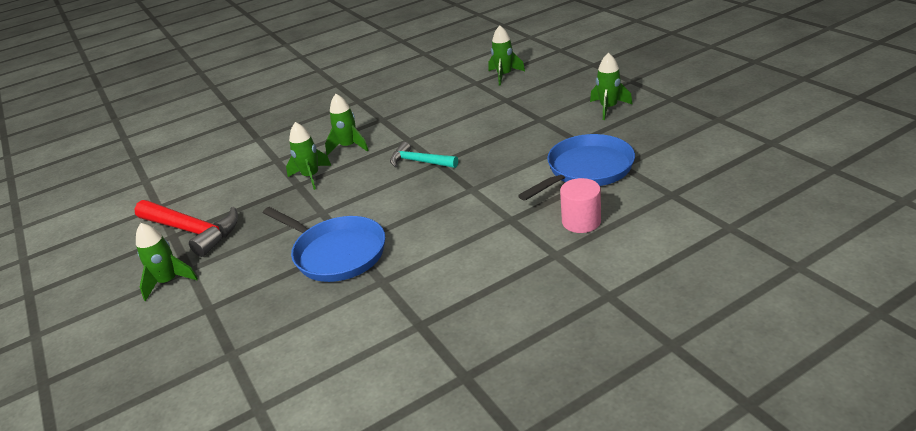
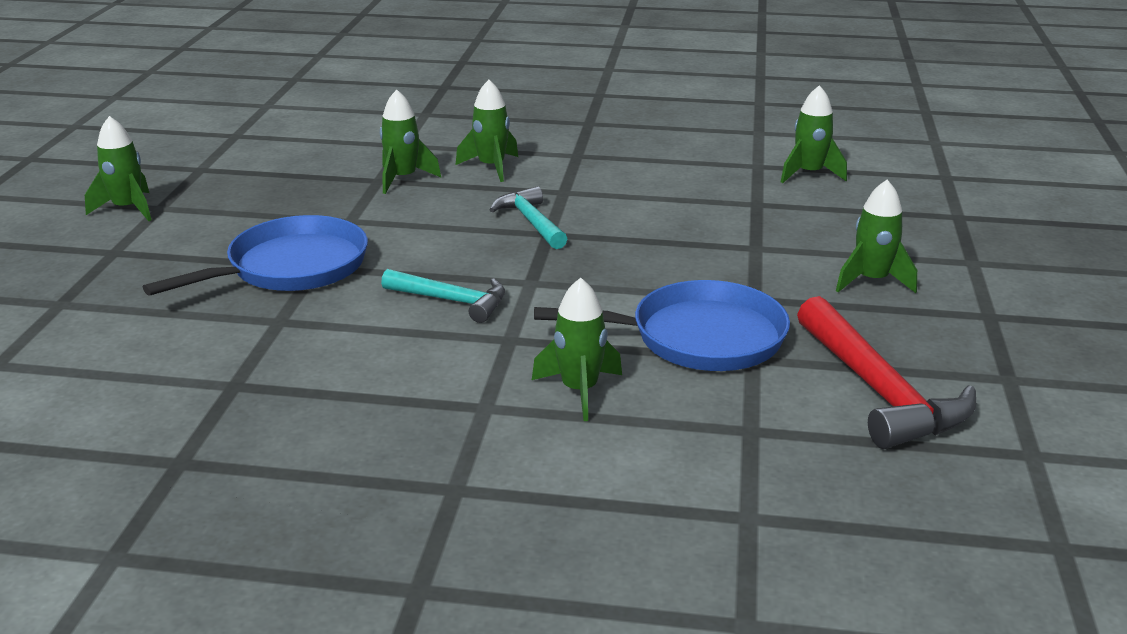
camera: 35 degrees right, 5 degrees down
(191, 231) = (220, 173): red hammer -> red hammer (878, 391)
(336, 253) = (291, 268): blue pan -> blue pan turned 120 degrees counterclockwise
(451, 219) = (451, 301): none -> turquoise hammer
(581, 221) = (579, 391): pink cylinder -> green rocket

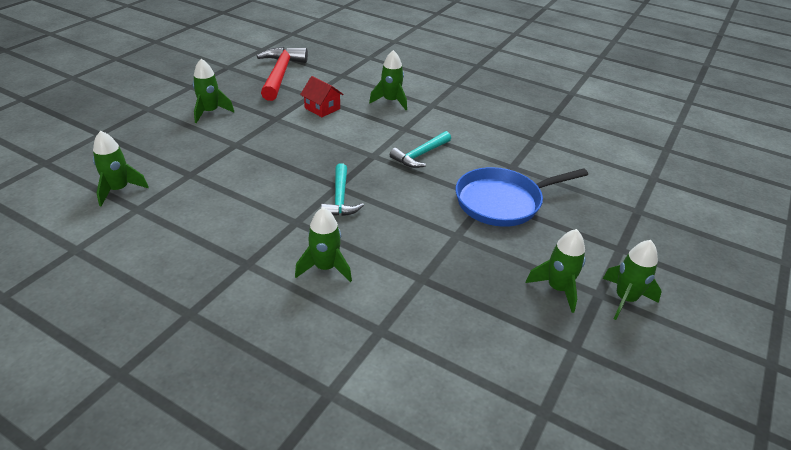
camera: 160 degrees left, 10 degrees up
(403, 179) = (402, 274): green rocket -> green rocket (557, 289)
(451, 301) = (420, 155): turquoise hammer -> turquoise hammer turned 90 degrees counterclockwise
(698, 338) = (322, 108): blue pan -> red house

